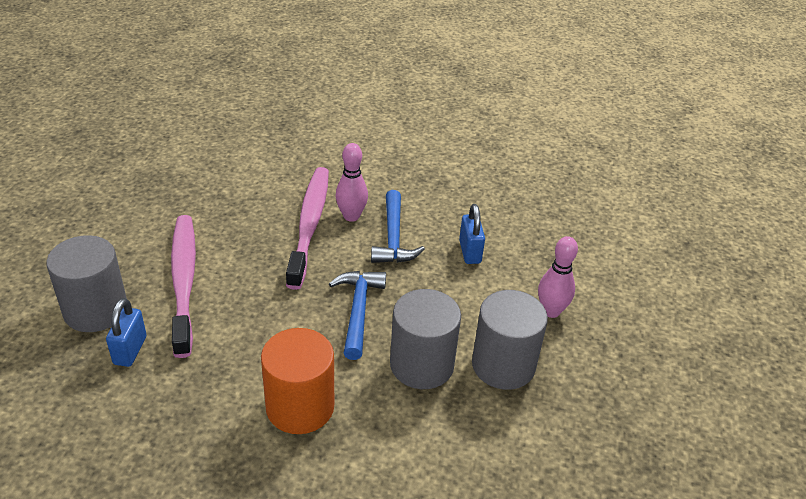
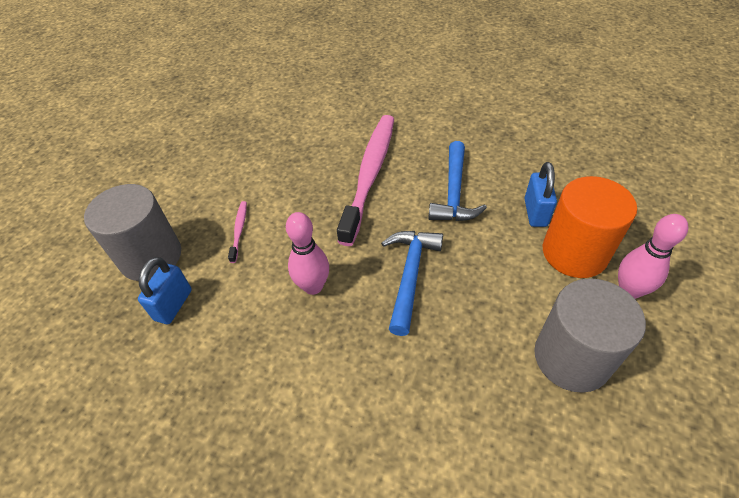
camera: 15 degrees right, 10 degrees up
(184, 282) = (239, 231): pink toothbrush -> pink toothbrush, size x0.40
(300, 407) = (335, 391): orange cylinder -> orange cylinder (574, 252)
(351, 216) = (412, 167): pink bowling pin -> pink bowling pin (313, 286)
(422, 365) = (475, 348): grey cylinder -> none

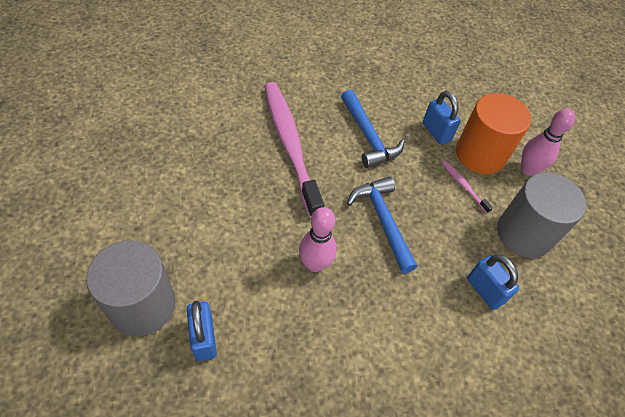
camera: 40 degrees left, 5 degrees up
(239, 231) = (211, 243): pink toothbrush -> pink toothbrush (464, 186)
(474, 395) = (484, 290): none -> blue padlock

